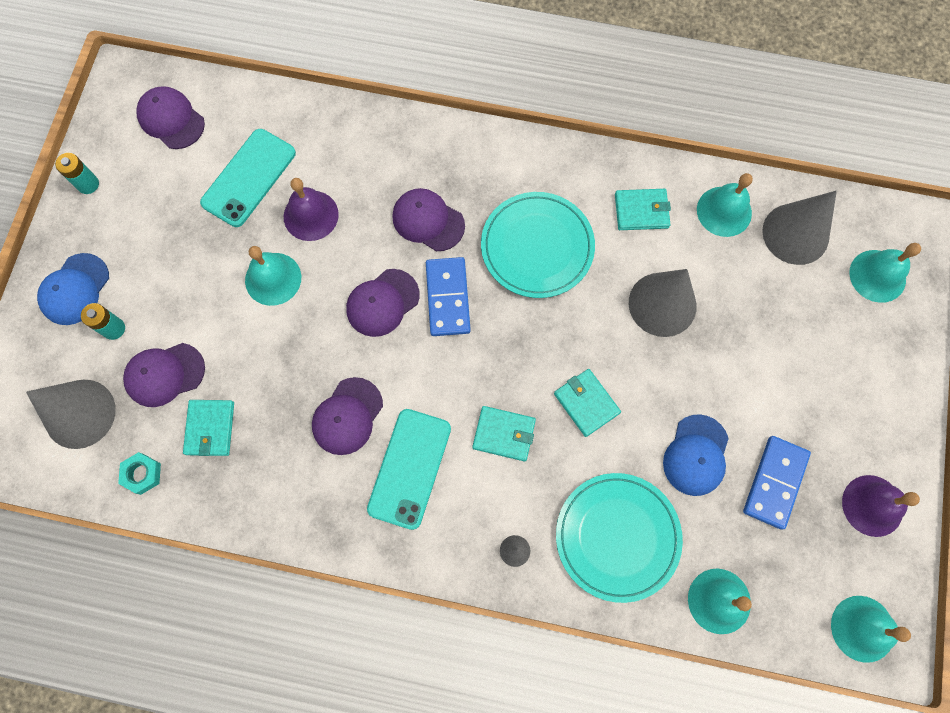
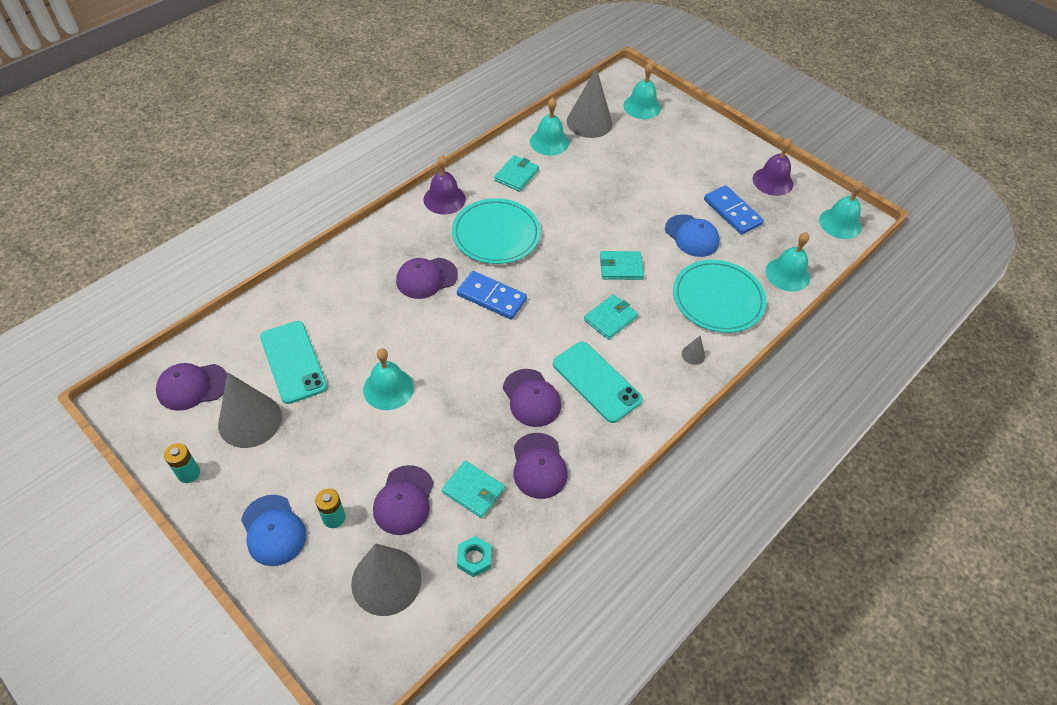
camera: 60 degrees left, 20 degrees down
(311, 215) = (360, 340): purple bell -> purple bell (444, 199)
(382, 303) = (464, 334): purple cap -> purple cap (539, 466)
(662, 304) = (585, 199): grey cone -> grey cone (250, 420)

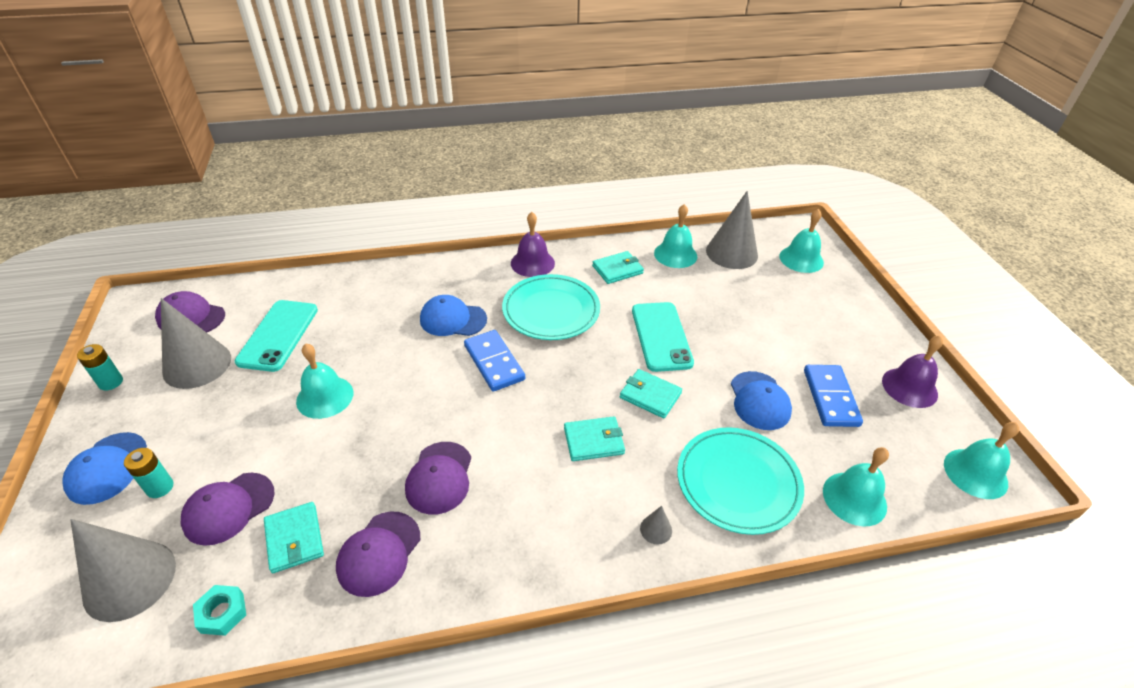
camera: 35 degrees right, 10 degrees down
(426, 278) = (453, 319): purple cap -> blue cap
(596, 382) = (520, 498): turquoise phone -> turquoise phone (661, 336)

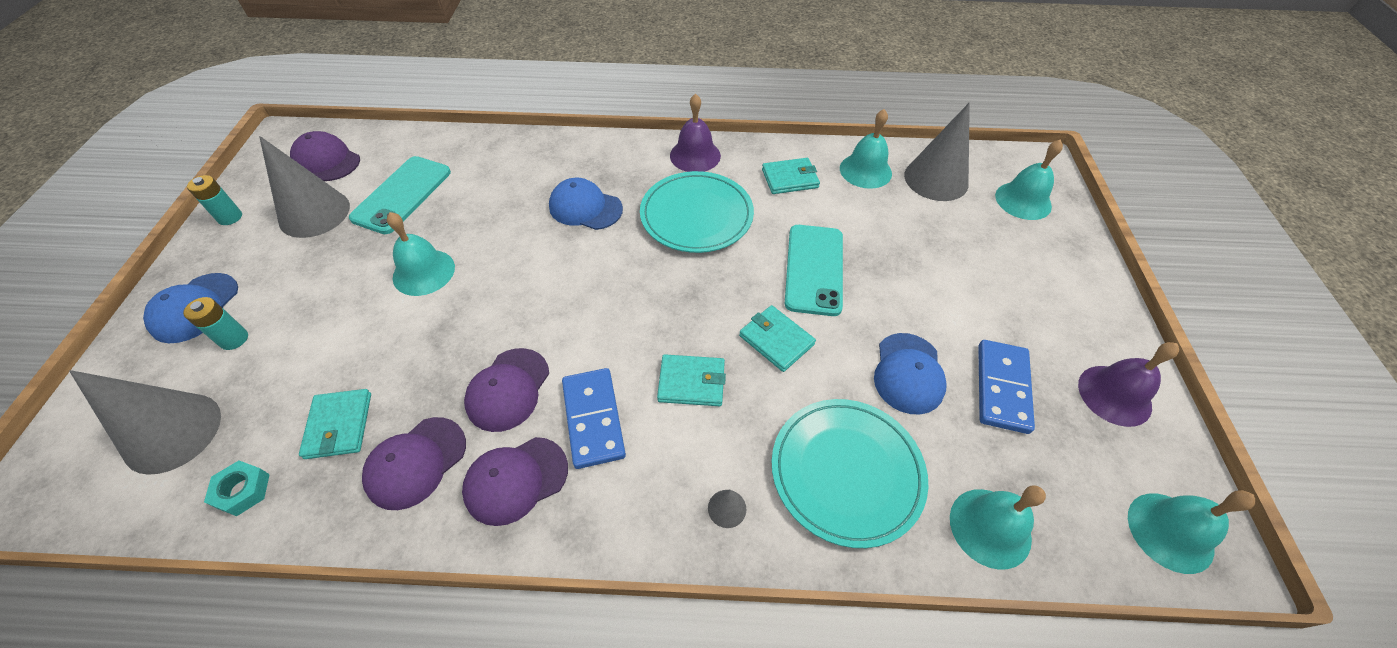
camera: 15 degrees right, 10 degrees up
(229, 508) = (289, 376): purple cap -> purple cap (516, 480)
(494, 362) = (612, 266): blue domino -> blue domino (593, 419)

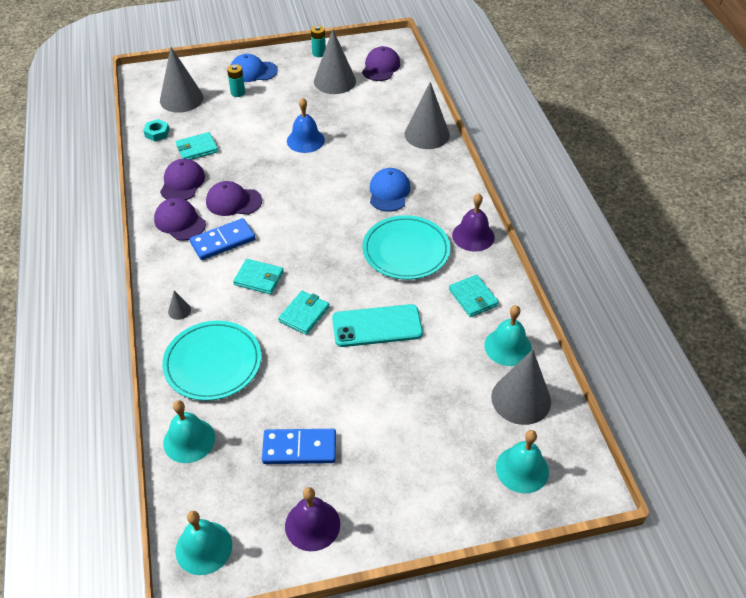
camera: 75 degrees right, 5 degrees down
(402, 195) = (365, 108): turquoise phone -> none
(416, 462) = (182, 183): purple cap -> purple cap turned 75 degrees clockwise
(424, 272) = (305, 140): turquoise bell -> blue bell
(498, 150) = (427, 134): none -> grey cone
(691, 382) = (259, 278): turquoise wallet -> turquoise wallet turned 60 degrees counterclockwise
(908, 373) = (297, 390): blue cap -> none

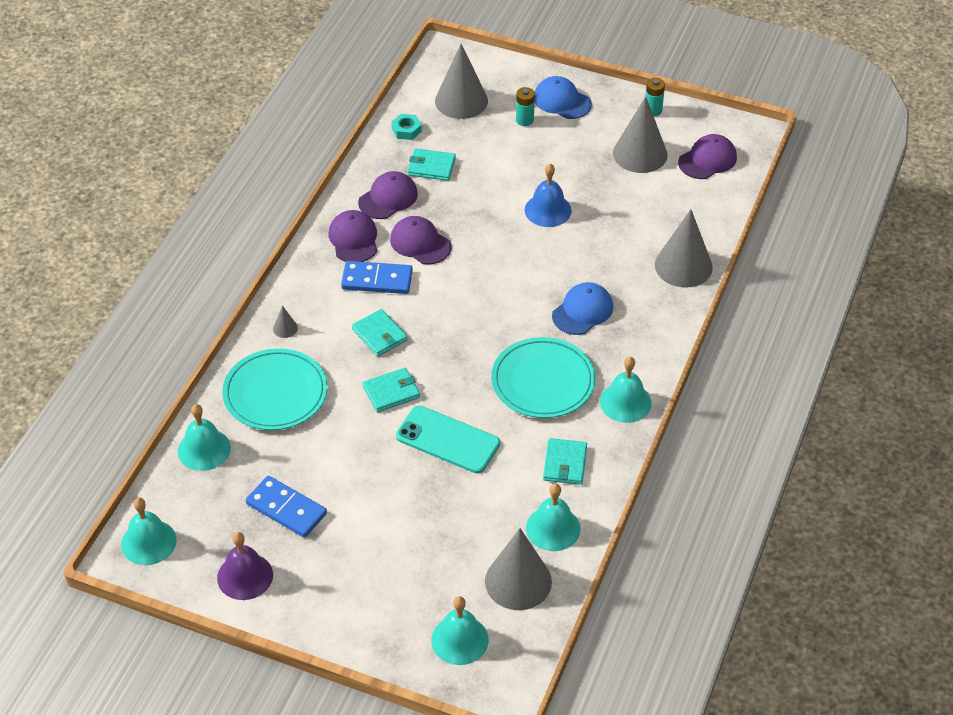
camera: 35 degrees right, 0 degrees up
(473, 236) = (625, 402): purple bell -> turquoise bell

